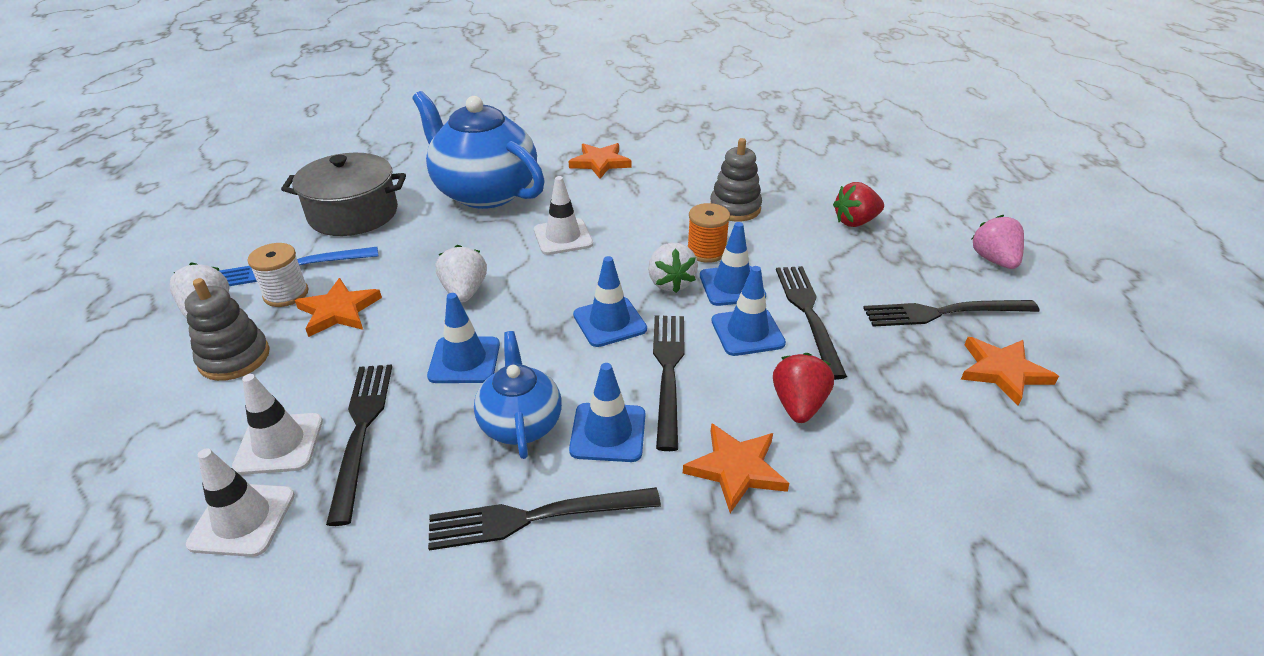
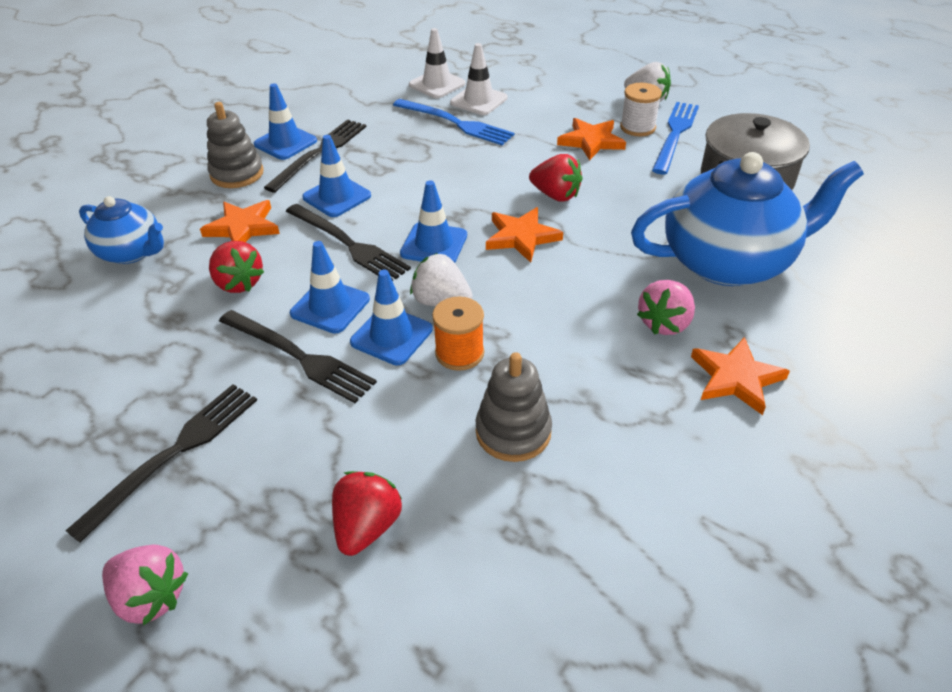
camera: 130 degrees right, 5 degrees up
(234, 358) = (578, 100): grey stacking toy -> grey stacking toy (237, 174)
(361, 432) = (455, 123): black fork -> blue fork
(464, 292) = (555, 195): white strawberry -> red strawberry
(464, 360) = (473, 171): blue traffic cone -> blue traffic cone (285, 143)
(520, 423) = (389, 171): blue teapot -> blue teapot (132, 252)
(563, 237) = (586, 274): white traffic cone -> none
(579, 194) = (664, 323): none -> pink strawberry
(1002, 371) = (87, 422): orange star -> orange star (521, 237)

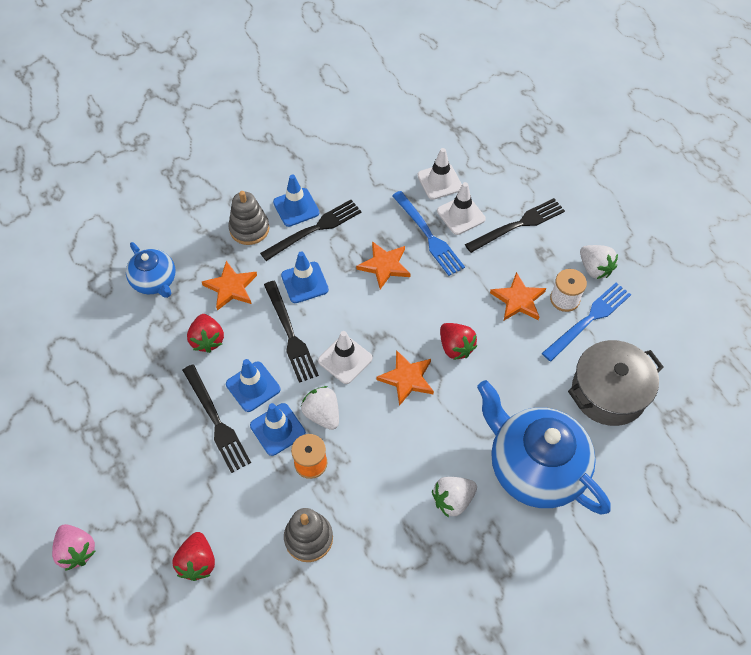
camera: 25 degrees right, 15 degrees up
(173, 454) = (120, 462): black fork -> black fork (518, 225)
(367, 526) = (197, 562): red strawberry -> red strawberry turned 135 degrees clockwise
(434, 244) = (345, 359): blue traffic cone -> white traffic cone
(664, 323) = (453, 500): pink strawberry -> white strawberry
(728, 262) = (534, 467): blue teapot -> blue teapot turned 150 degrees counterclockwise
(736, 378) = (467, 565): orange star -> orange star (384, 266)

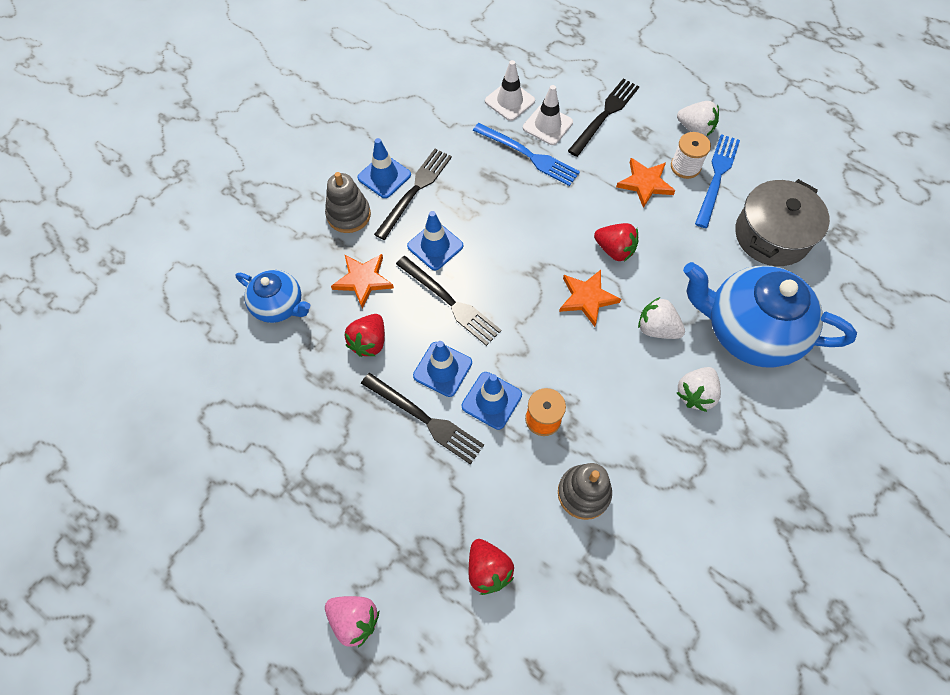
camera: 25 degrees left, 5 degrees up
(207, 340) = (369, 342): red strawberry -> red strawberry turned 60 degrees clockwise
(322, 414) = (527, 366): white strawberry -> white strawberry (656, 328)
(345, 359) = (518, 304): white traffic cone -> none
(384, 266) = (503, 200): orange star -> none

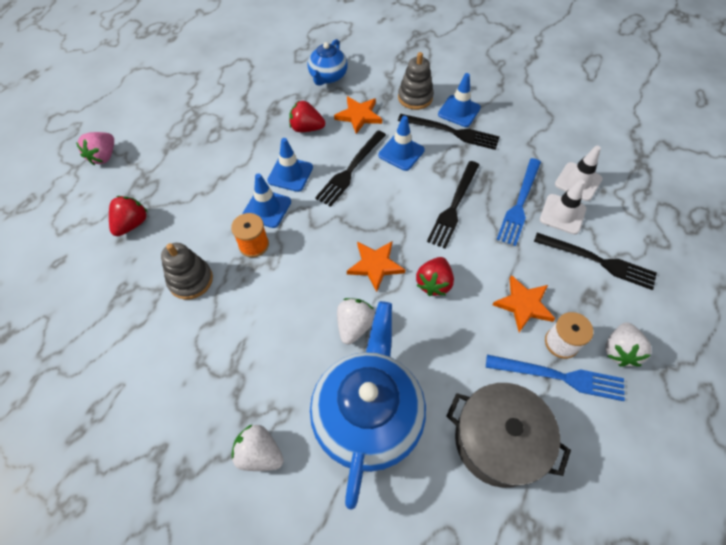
camera: 80 degrees right, 5 degrees down
(424, 419) = (247, 170): black fork -> black fork (454, 206)
(488, 569) = (132, 224): red strawberry -> red strawberry turned 150 degrees clockwise
(695, 394) = (289, 364): white strawberry -> white strawberry (259, 453)

